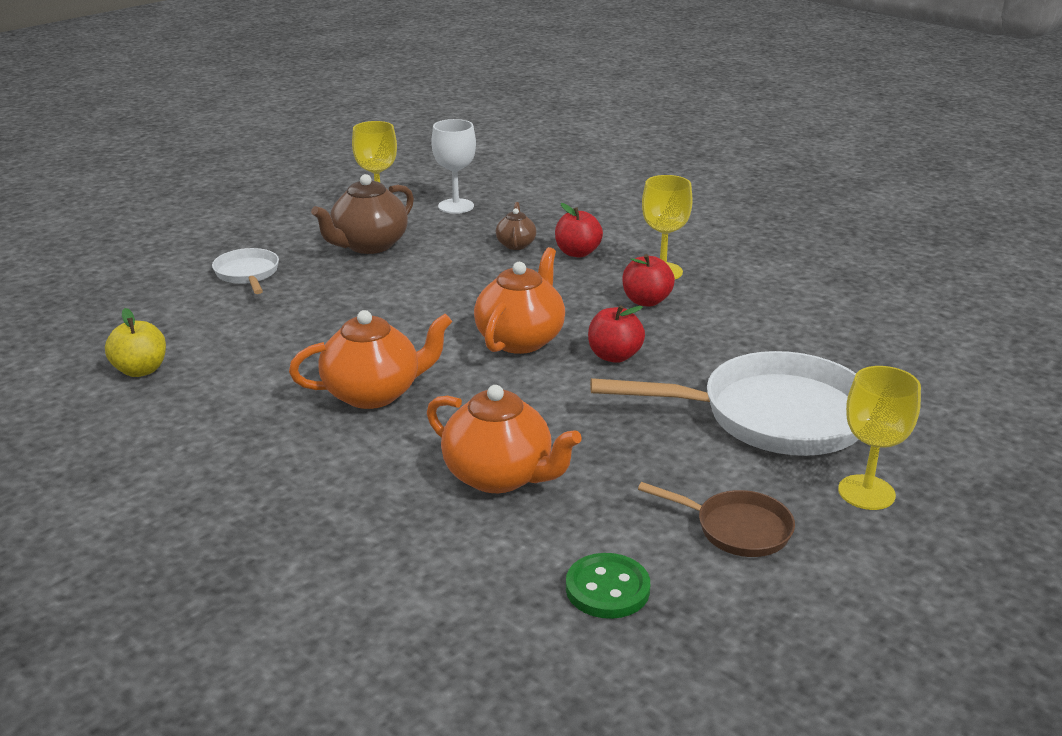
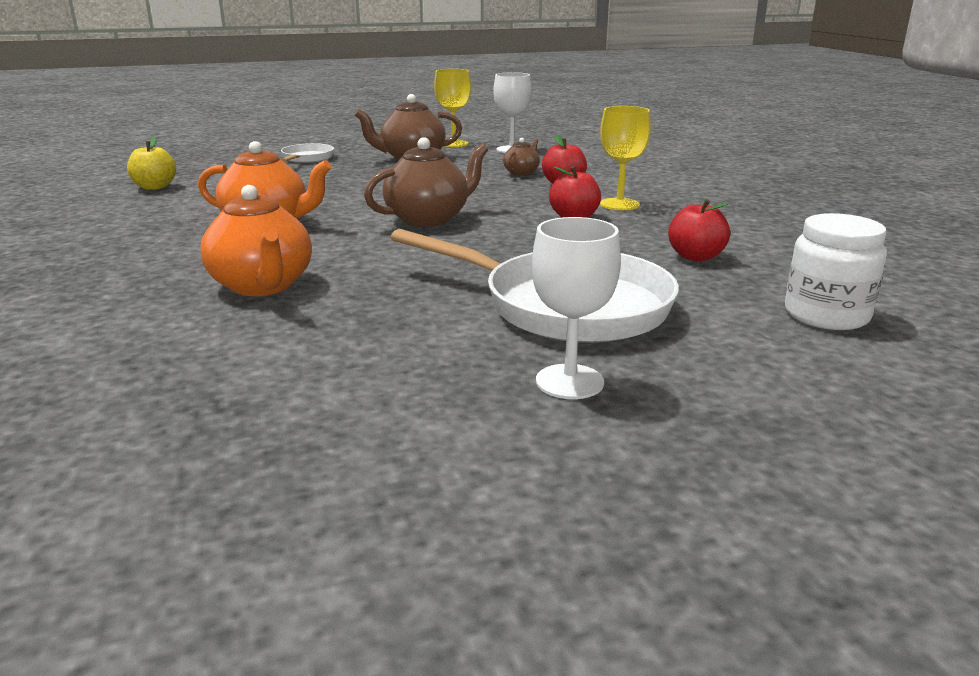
camera: 30 degrees right, 5 degrees down
(521, 339) = (429, 219): orange teapot -> brown teapot
(607, 589) = (203, 375): green button -> none
(614, 356) = (487, 241): red apple -> red apple (696, 257)
(737, 529) = (390, 370): brown pan -> none
(866, 492) = (569, 382): yellow goblet -> white goblet
(948, 367) = (826, 315): none -> white jar

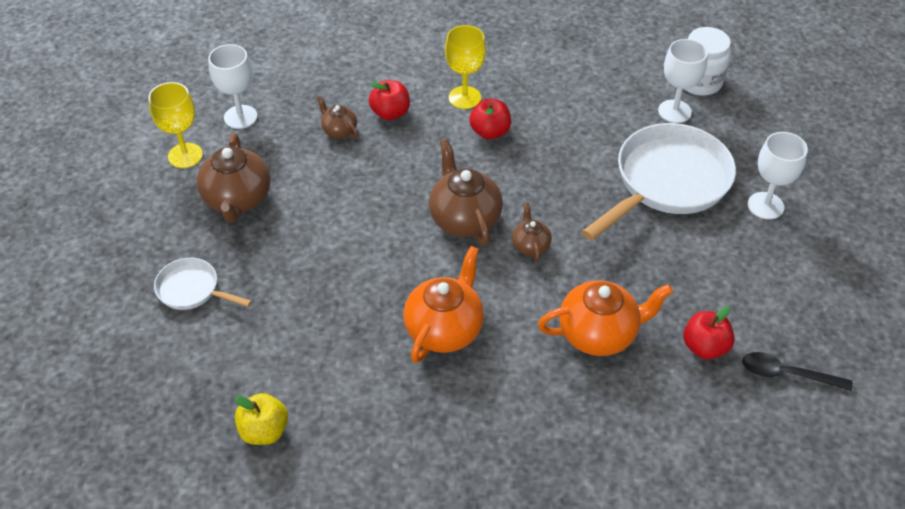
camera: 75 degrees left, 25 degrees up
(173, 415) = (787, 374): none -> black spoon
(400, 246) = (530, 246): none -> brown teapot
(696, 257) = (595, 98): red apple -> red apple (704, 347)
(729, 302) = (674, 111): none -> white goblet

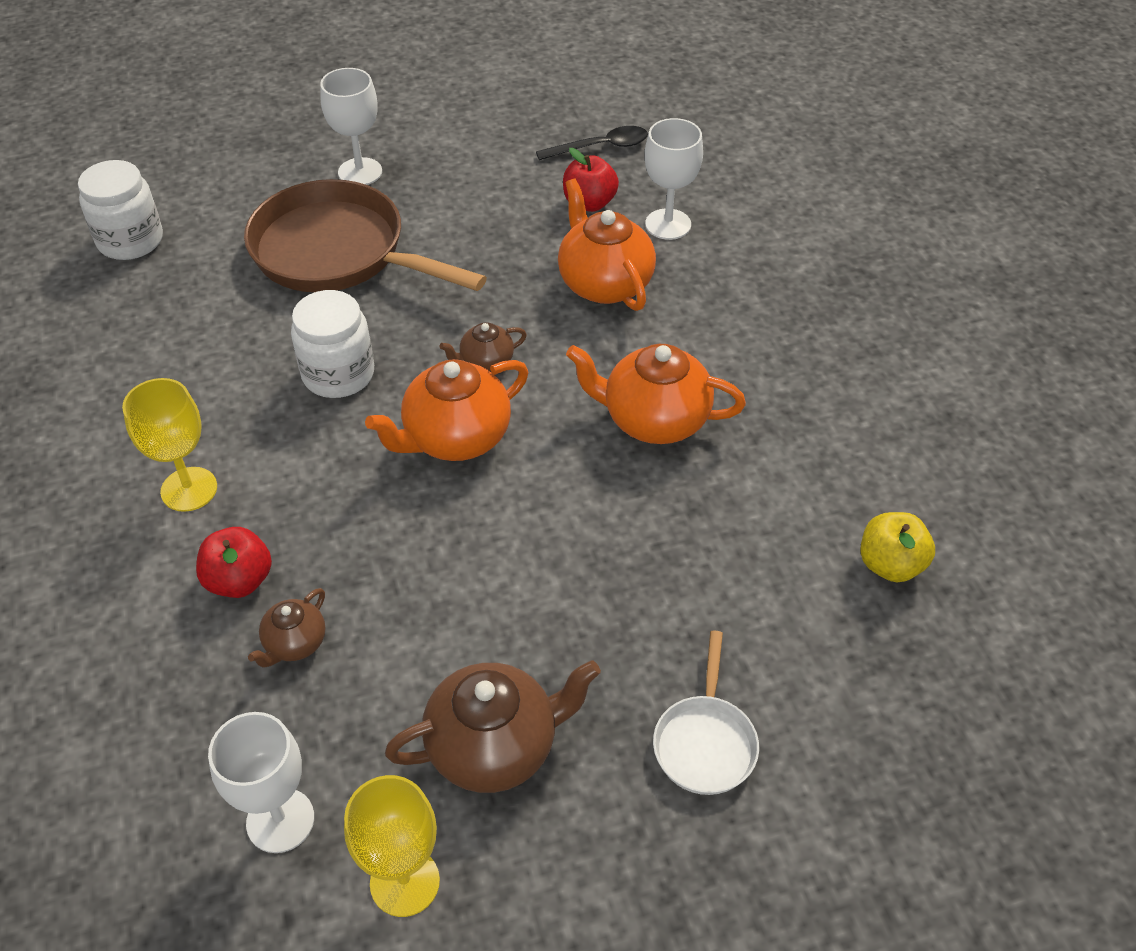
camera: 105 degrees left, 0 degrees up
(464, 218) = (455, 438): brown teapot -> orange teapot
(490, 132) = (268, 443): red apple -> none
(540, 169) = (338, 374): none -> white jar
(667, 182) = (337, 253): white pan -> brown pan
(674, 111) = (196, 258): white goblet -> white goblet (668, 224)
(787, 374) = (600, 147): black spoon -> black spoon turned 105 degrees counterclockwise

